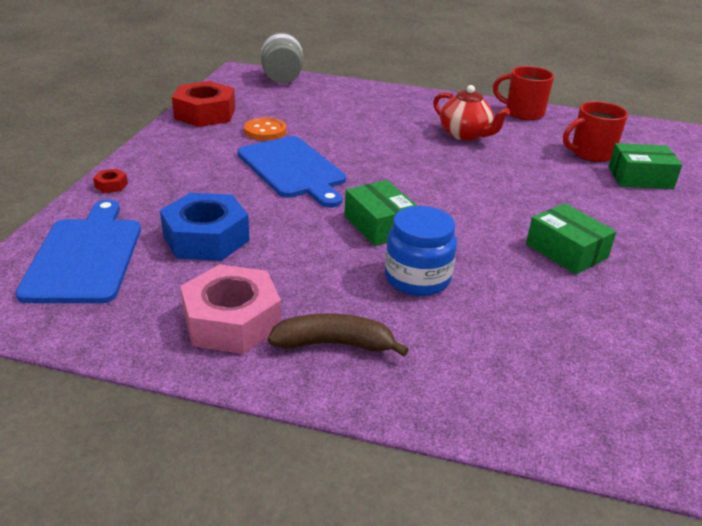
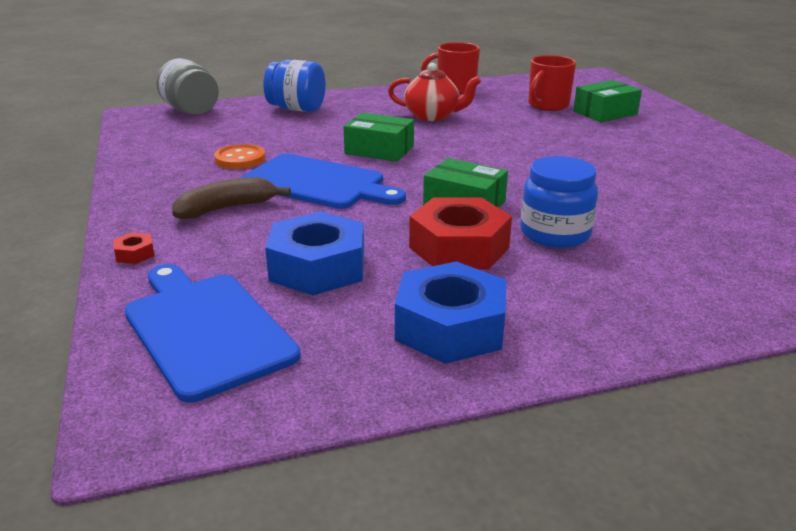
camera: 30 degrees left, 5 degrees down
(205, 113) = (149, 160): red nut -> red nut (459, 247)
(232, 321) = (450, 327): pink nut -> blue nut
(334, 344) = (565, 309): brown banana -> brown banana (226, 208)
(361, 97) = (297, 109): none -> blue jar
(566, 251) = (630, 177): green box -> green box (379, 150)

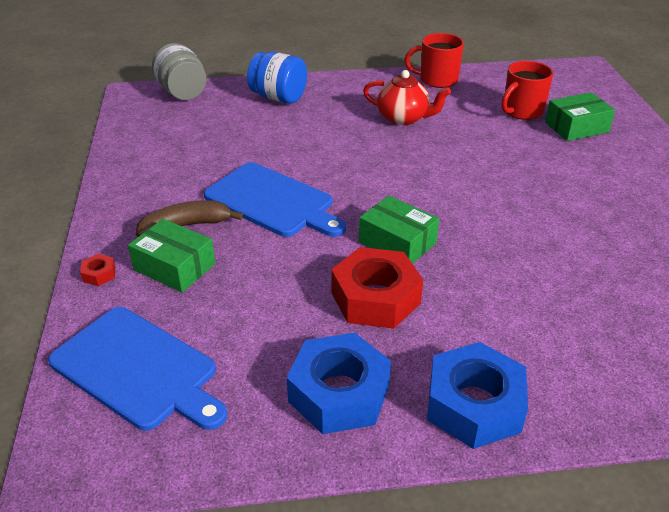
camera: 10 degrees right, 10 degrees up
(205, 329) = (138, 369): blue cutting board -> blue cutting board turned 150 degrees clockwise
(240, 159) = (212, 162): orange button -> none
(318, 267) = (246, 308): blue nut -> blue nut (474, 405)
(379, 150) = (340, 162): green box -> green box (174, 267)
(555, 234) = (469, 290): blue jar -> none

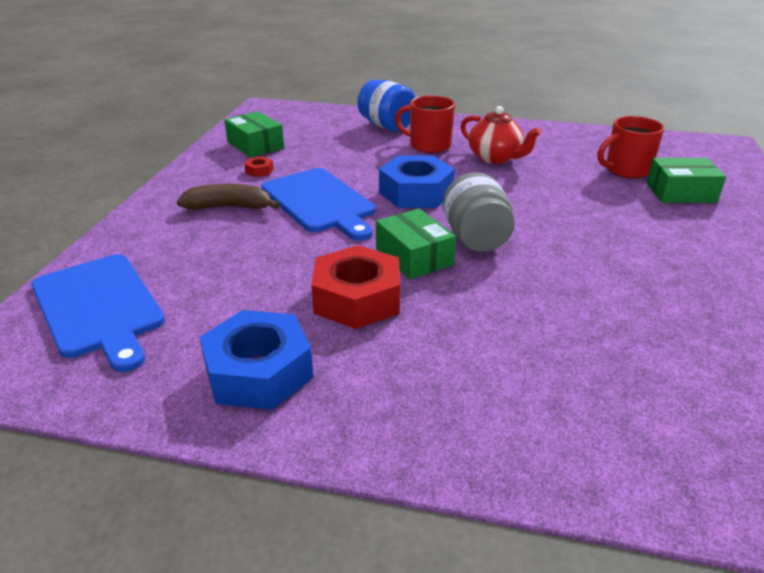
camera: 20 degrees right, 5 degrees down
(99, 274) = (129, 229): red nut -> red nut (259, 171)
(174, 267) = (194, 236): green box -> green box (255, 145)
(182, 92) = (305, 111): grey jar -> grey jar (476, 239)
(437, 80) = (552, 133): red mug -> red mug (428, 145)
(474, 405) = (388, 419): blue nut -> blue nut (416, 193)

